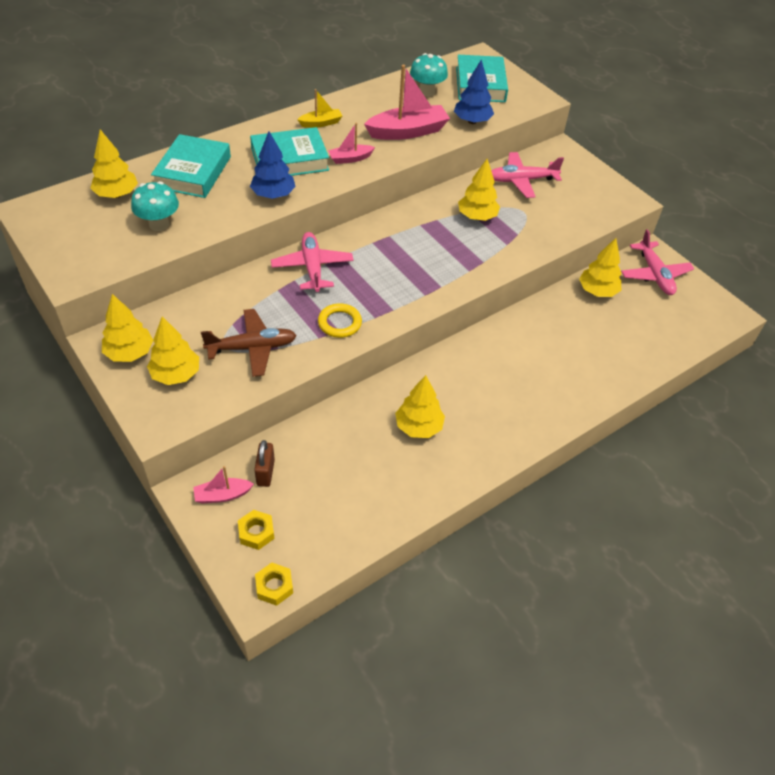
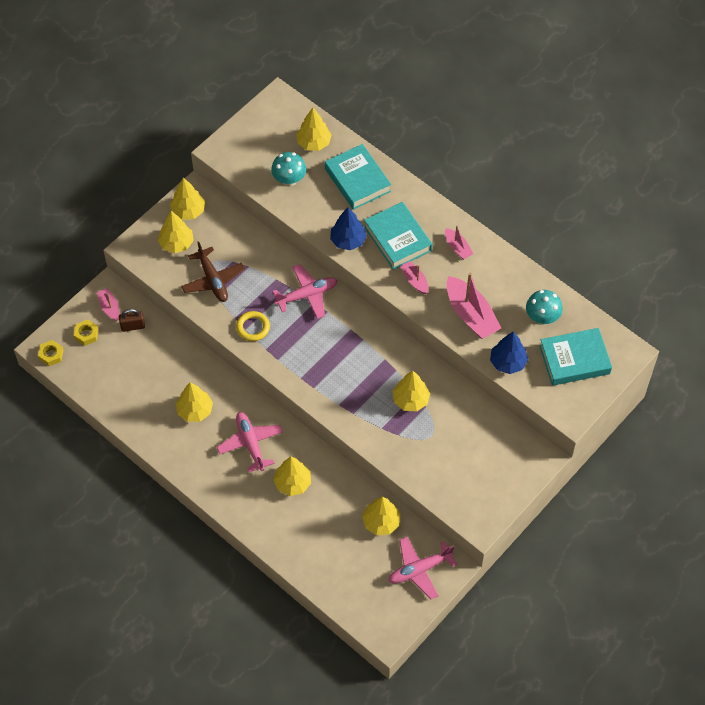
camera: 80 degrees right, 10 degrees up
(193, 172) = (357, 180): turquoise book -> turquoise book turned 60 degrees clockwise
(321, 123) = (457, 247): yellow boat -> pink boat
(521, 180) = (476, 429): pink plane -> pink plane (250, 443)
(539, 353) = (292, 483): none -> yellow tree

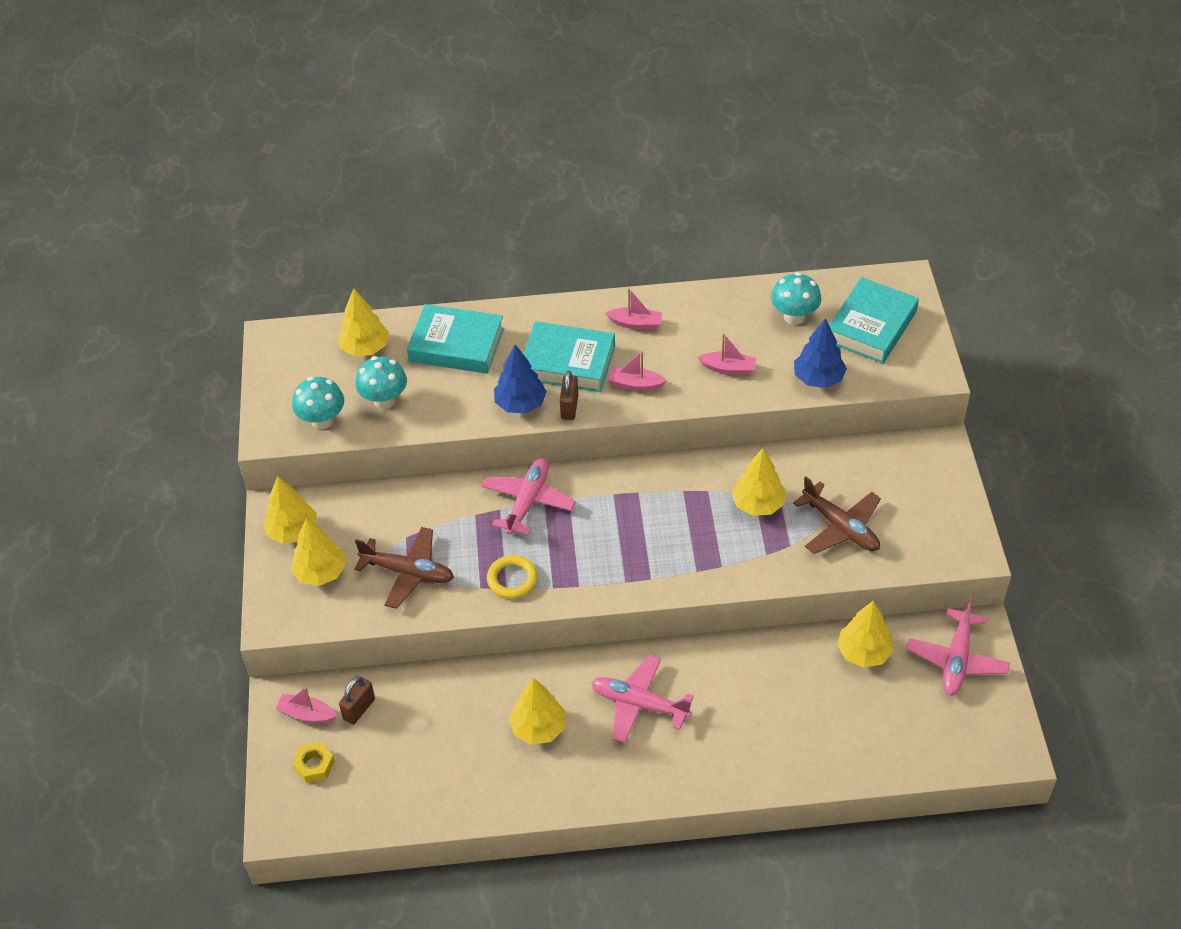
camera: 45 degrees left, 10 degrees down
(51, 355) = (298, 824): yellow nut -> none
(249, 165) = (322, 420): none -> turquoise mushroom
(292, 483) = (732, 700): yellow tree -> none
(368, 264) = (569, 407): none -> brown padlock
(434, 450) = (841, 527): none -> brown plane
(471, 315) = (728, 368): pink boat -> pink boat, size x0.53

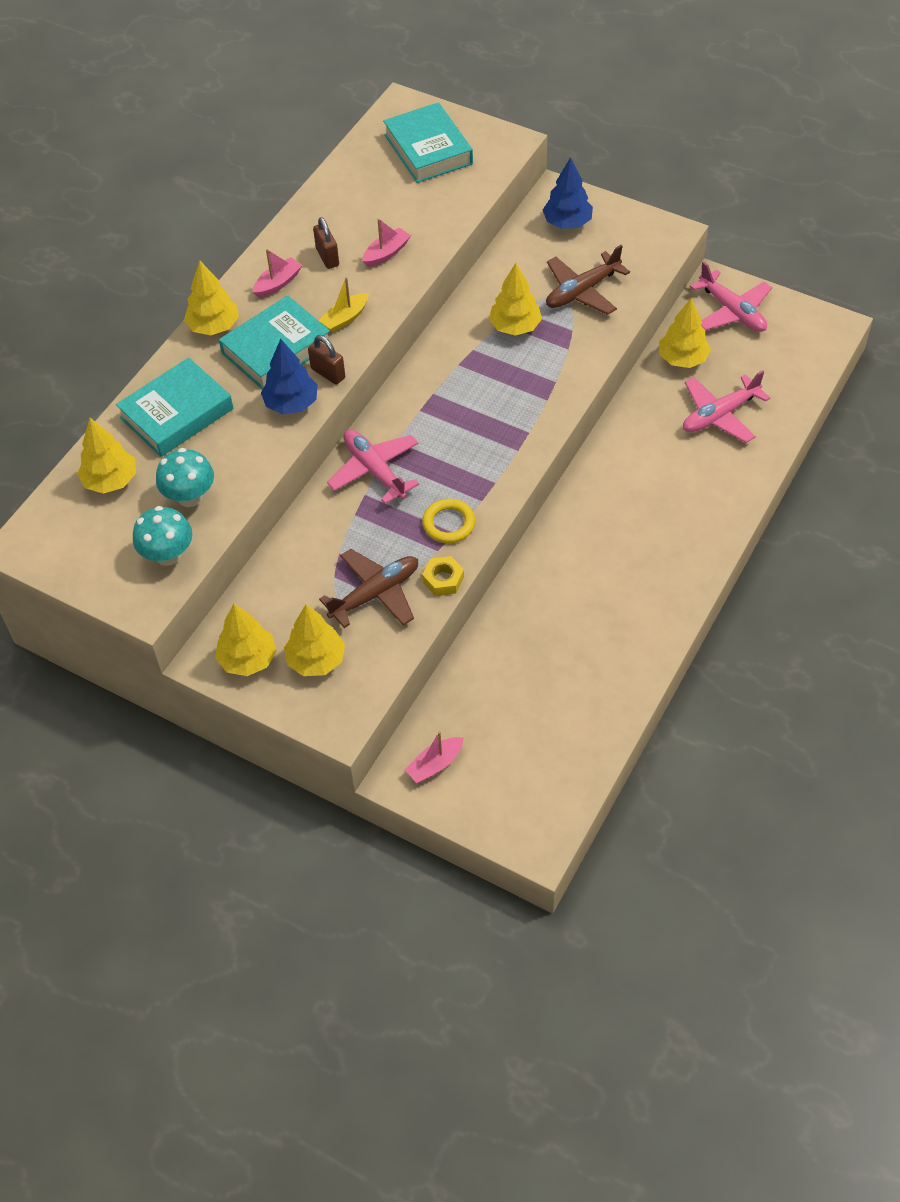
camera: 55 degrees left, 5 degrees up
(314, 765) = (495, 785): yellow nut -> yellow nut (443, 580)
(359, 709) = (462, 721): brown padlock -> brown padlock (327, 257)
(538, 728) = (587, 601): yellow tree -> yellow tree (214, 326)
(635, 384) = (345, 318): pink boat -> yellow boat
(639, 704) = (617, 521): pink plane -> pink plane (719, 415)
(794, 317) = (372, 186): turquoise mushroom -> none
(818, 378) = (451, 207): blue tree -> blue tree (567, 223)
(841, 527) = (582, 291): brown plane -> brown plane turned 150 degrees clockwise

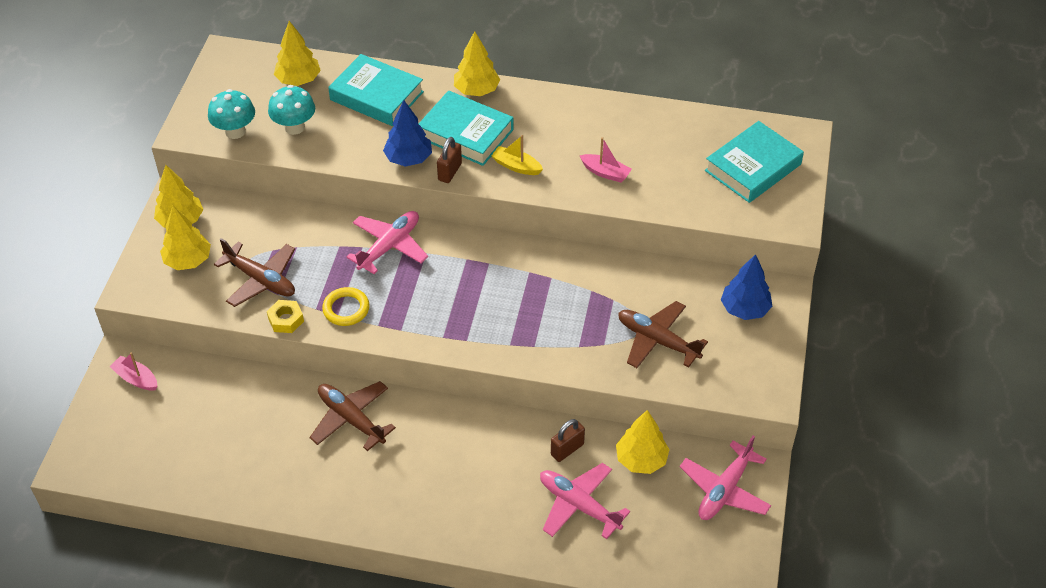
camera: 70 degrees right, 5 degrees down
(278, 283) = (540, 114): pink boat -> none
(327, 257) = (584, 136): brown padlock -> brown padlock (567, 449)
(515, 327) = (591, 301): yellow tree -> none
(561, 572) = (351, 419): none -> brown plane

